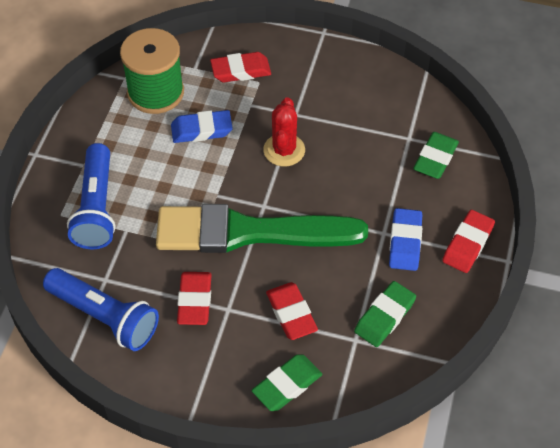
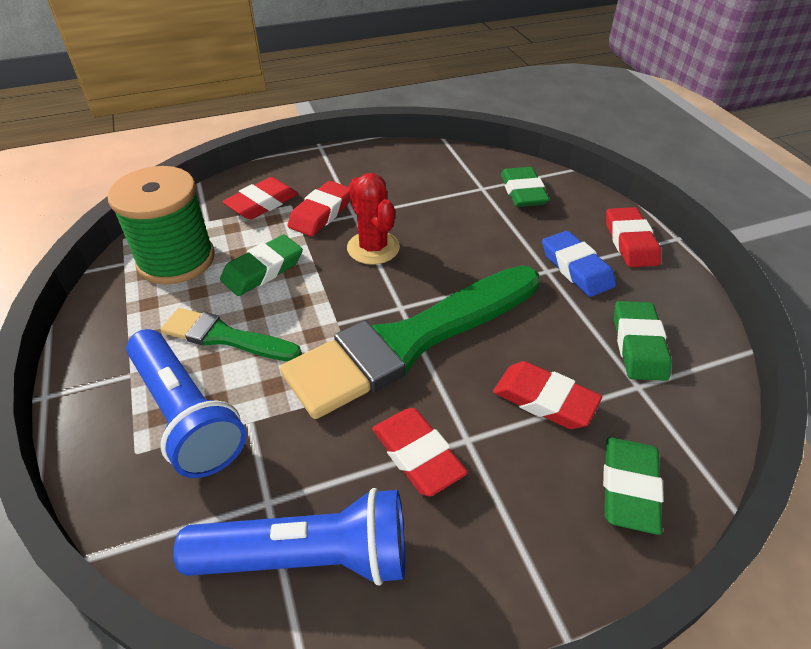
camera: 35 degrees left, 10 degrees down
(147, 169) = (226, 337): none -> green brush
(201, 130) = (263, 270): blue eraser -> green eraser
(273, 101) = (321, 213): none -> red eraser

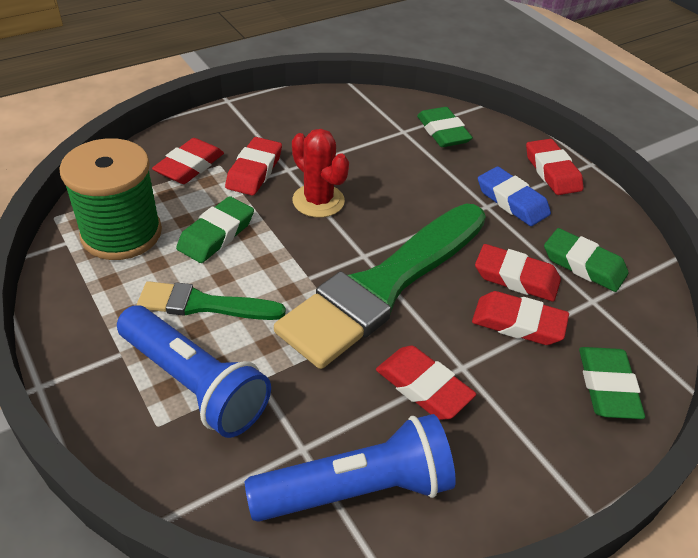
camera: 15 degrees left, 0 degrees up
(557, 350) = (516, 278): none -> red eraser
(638, 345) = (583, 265): green eraser -> green eraser turned 45 degrees counterclockwise

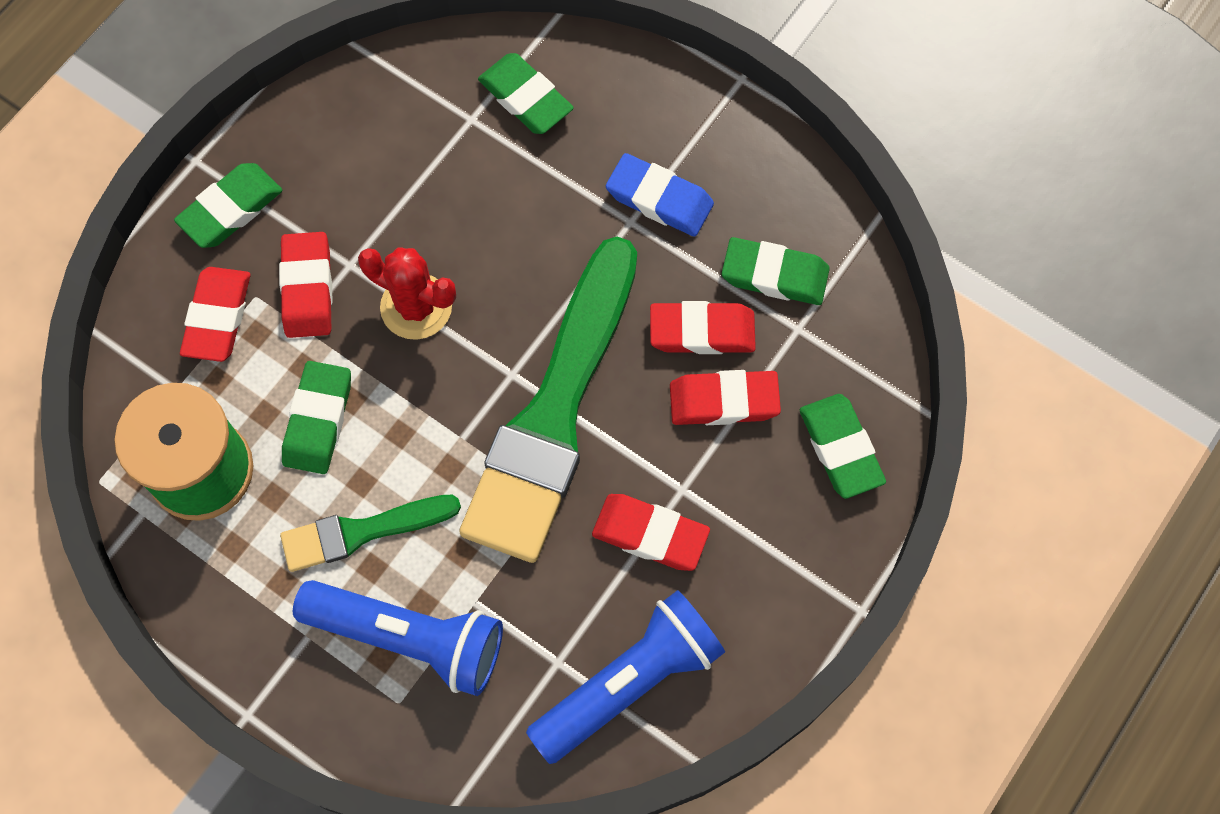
camera: 20 degrees left, 25 degrees up
(233, 124) = (231, 209): none -> green eraser
(552, 171) = (694, 118): red eraser -> none

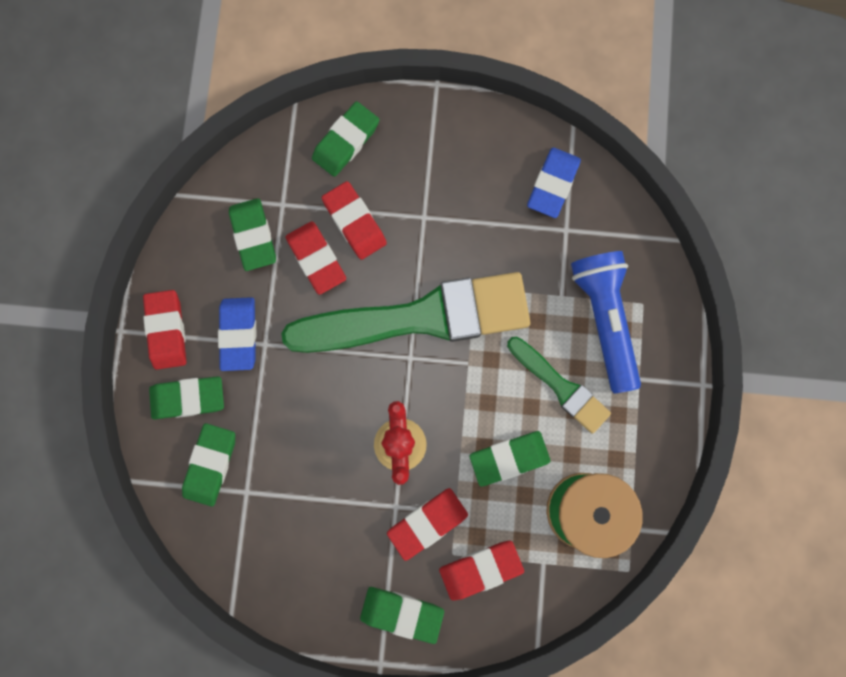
camera: 120 degrees left, 10 degrees up
(616, 111) = (188, 398): none -> green eraser
(629, 682) = (553, 184): blue flashlight -> blue eraser
(650, 534) = (461, 220): red eraser -> red eraser (167, 331)

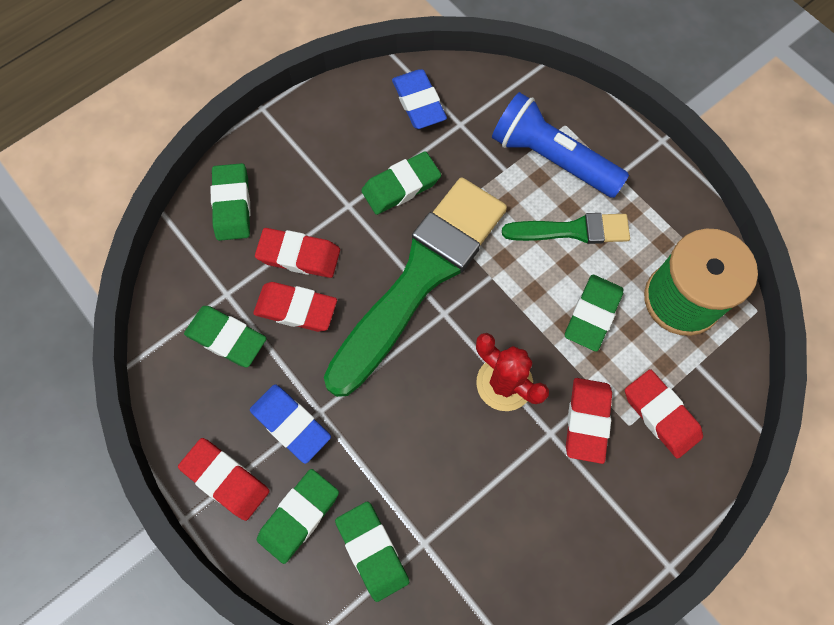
camera: 45 degrees left, 10 degrees down
(402, 613) = (642, 509): green eraser -> green eraser (401, 186)
(480, 569) = (661, 415): red eraser -> red eraser turned 60 degrees counterclockwise

